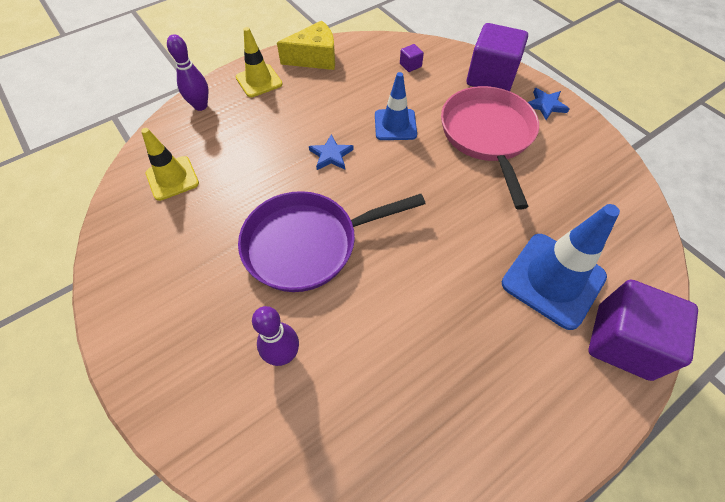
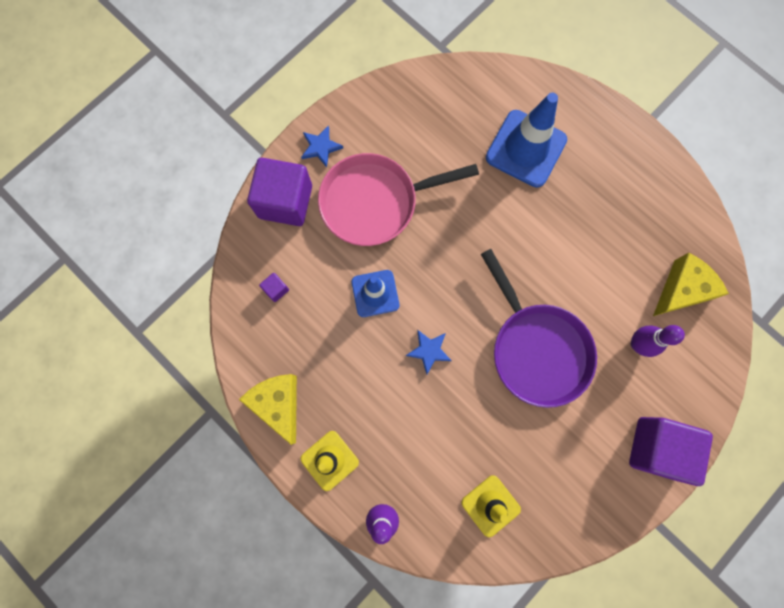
camera: 100 degrees left, 20 degrees up
(340, 435) = (681, 290): none -> yellow cheese
(623, 341) = (566, 104): purple cube -> purple cube (656, 448)

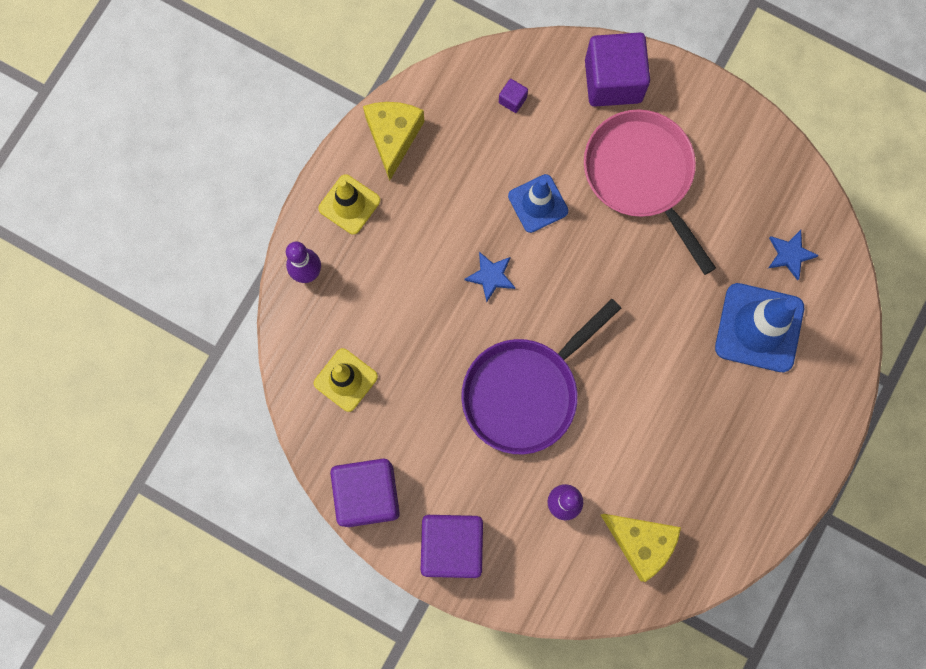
camera: 75 degrees right, 0 degrees up
(278, 403) = (393, 137): yellow cheese -> yellow cheese turned 45 degrees counterclockwise
(320, 147) = (688, 100): blue star -> blue star (790, 254)
(598, 512) = (367, 494): none -> purple cube

